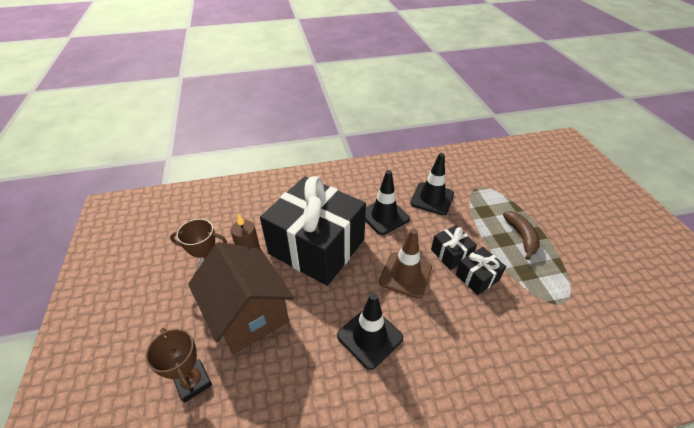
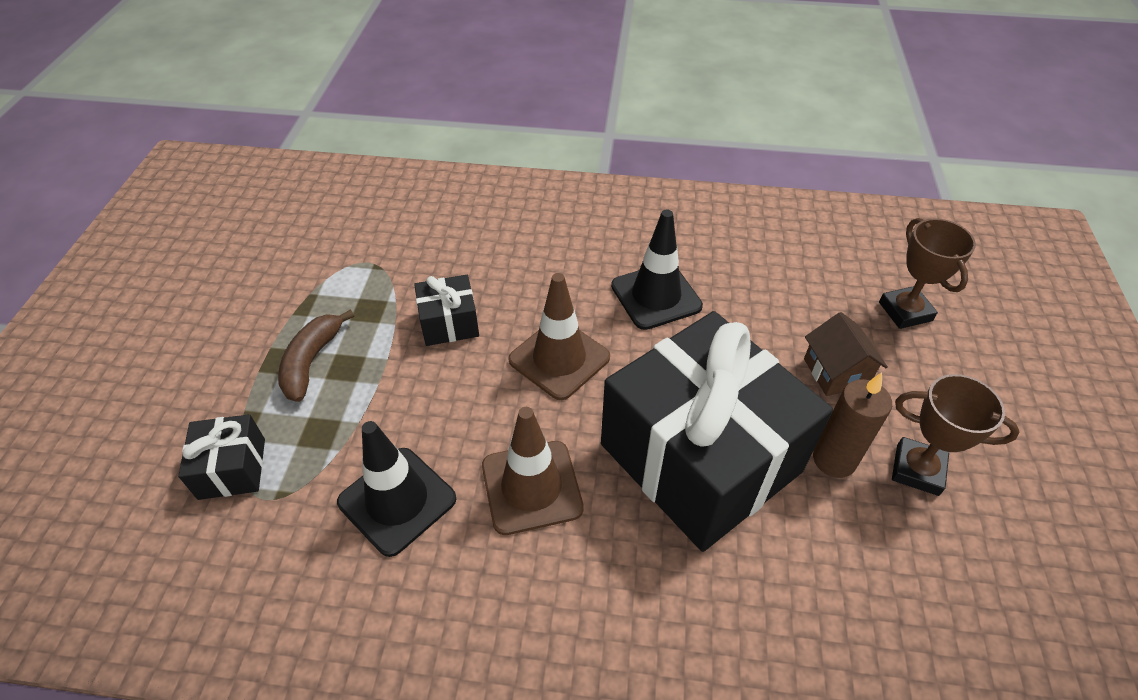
camera: 160 degrees left, 5 degrees up
(248, 314) = (835, 372): brown house -> brown house, size x0.48
(384, 216) = (531, 487): black traffic cone -> brown traffic cone
(451, 254) = (459, 369): black gift -> black gift (232, 468)

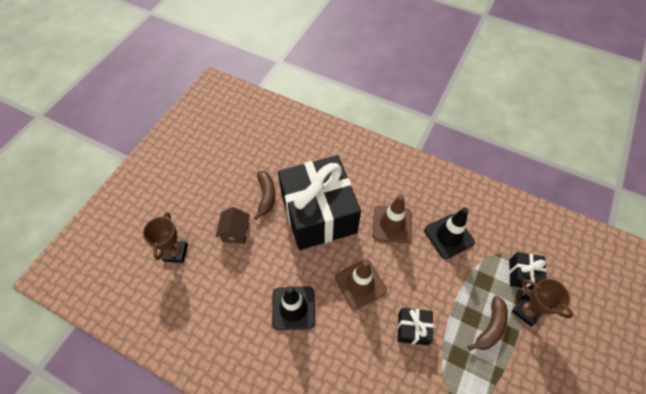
camera: 160 degrees left, 10 degrees up
(834, 459) = (266, 196): brown candle -> brown banana
(917, 470) = (238, 182): brown trophy -> brown trophy (526, 311)

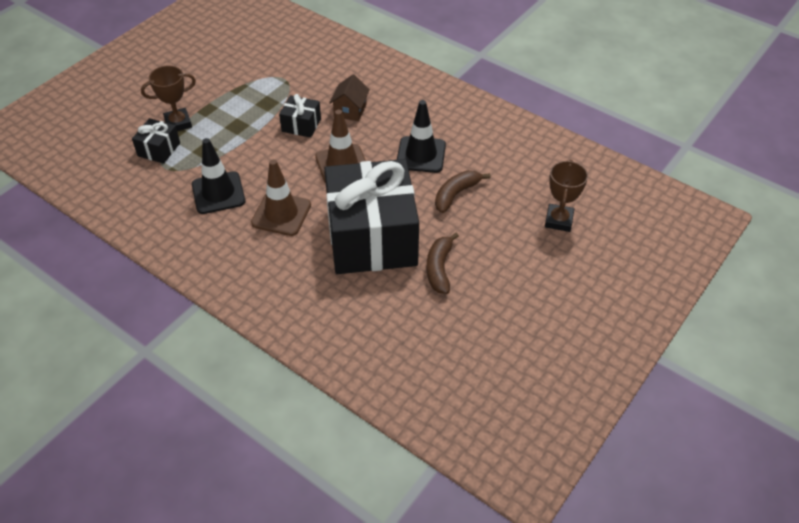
camera: 170 degrees left, 10 degrees down
(235, 232) = (483, 232): brown house -> brown house (350, 110)
(490, 327) = (223, 117): brown banana -> brown banana (456, 194)
(526, 311) = (178, 123): brown trophy -> brown trophy turned 75 degrees counterclockwise

